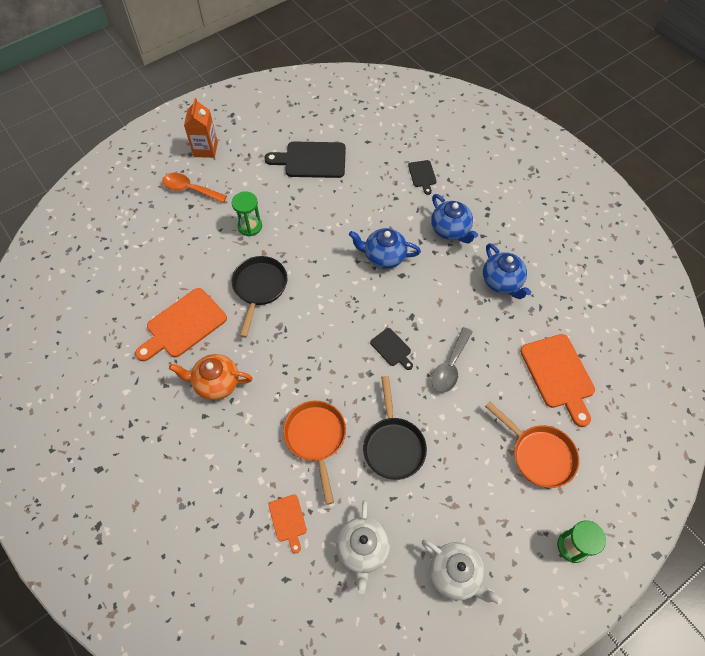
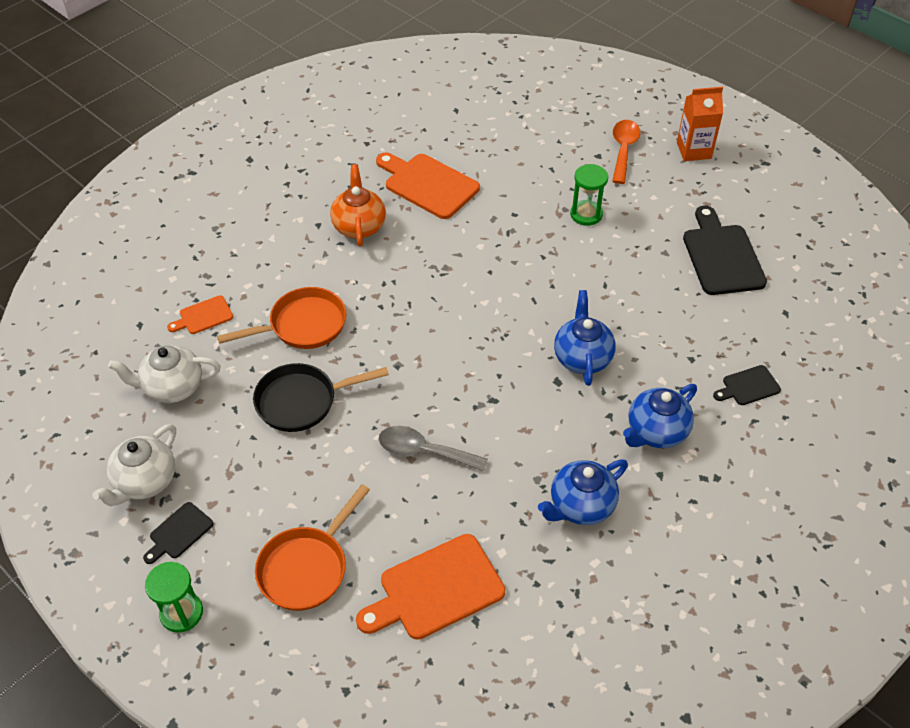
camera: 80 degrees right, 10 degrees down
(259, 288) = (496, 239): black pan -> none
(392, 348) = (438, 384): black cutting board -> black cutting board (179, 533)

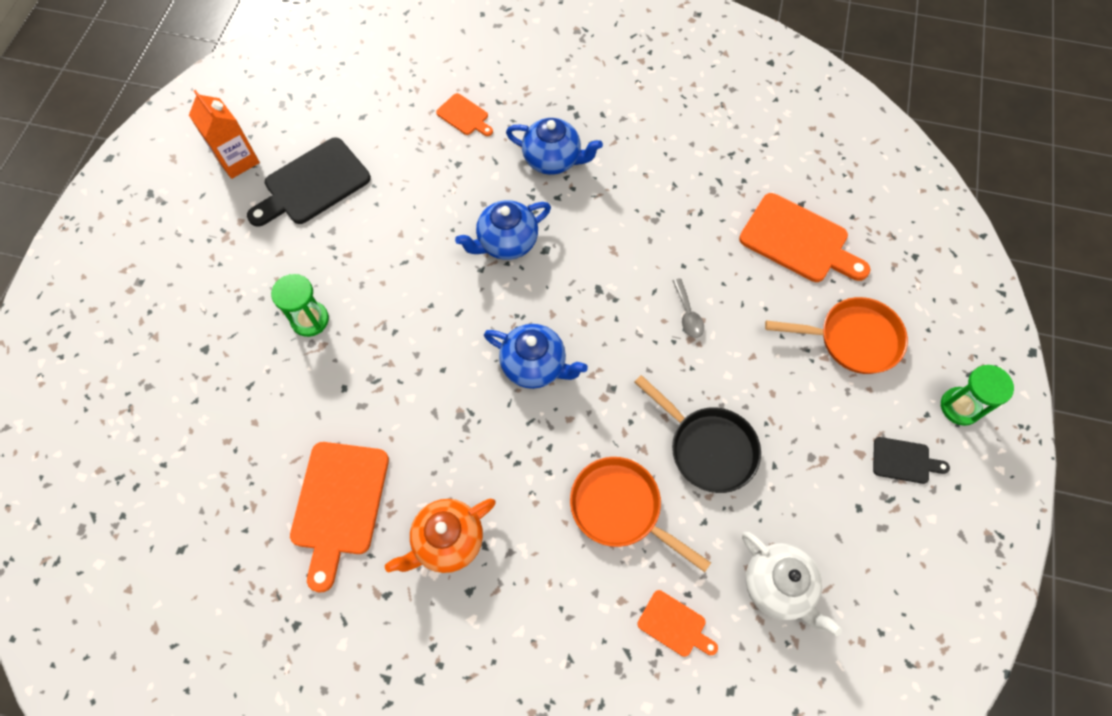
camera: 120 degrees left, 15 degrees up
(145, 481) = (885, 530): white teapot -> none
(424, 451) = (687, 314): grey spoon -> grey spoon, size x0.63
(580, 506) = (658, 181): blue teapot -> blue teapot (535, 365)
(623, 150) = (183, 328): orange spoon -> none
(694, 150) = (156, 262): orange carton -> orange carton (238, 160)
(748, 386) = (464, 116): black cutting board -> orange cutting board

